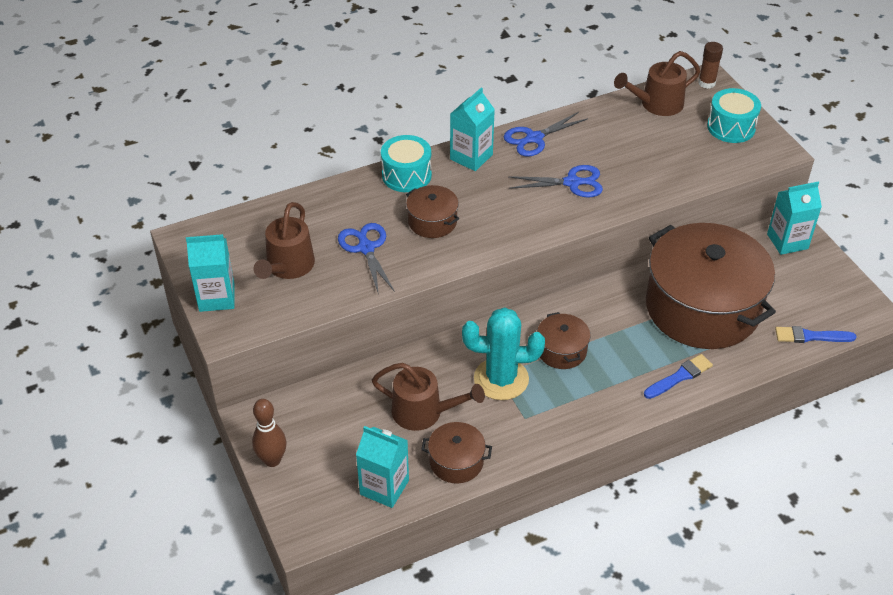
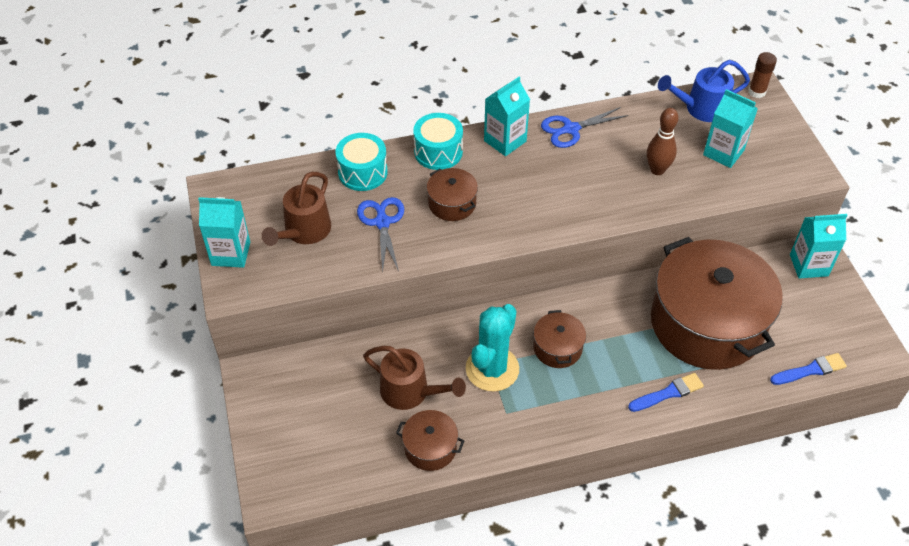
camera: 10 degrees right, 5 degrees up
(272, 460) = (258, 418): brown bowling pin -> brown bowling pin (657, 170)
(384, 487) = (356, 463): turquoise carton -> turquoise carton (723, 152)
(501, 379) = (492, 369): turquoise cactus -> turquoise cactus turned 75 degrees counterclockwise
(572, 183) = (598, 181): blue scissors -> none
(656, 104) = (701, 108): brown watering can -> blue watering can
(731, 127) = (771, 142): turquoise drum -> turquoise drum (362, 172)
(811, 336) = (810, 370): blue brush -> blue brush turned 150 degrees clockwise

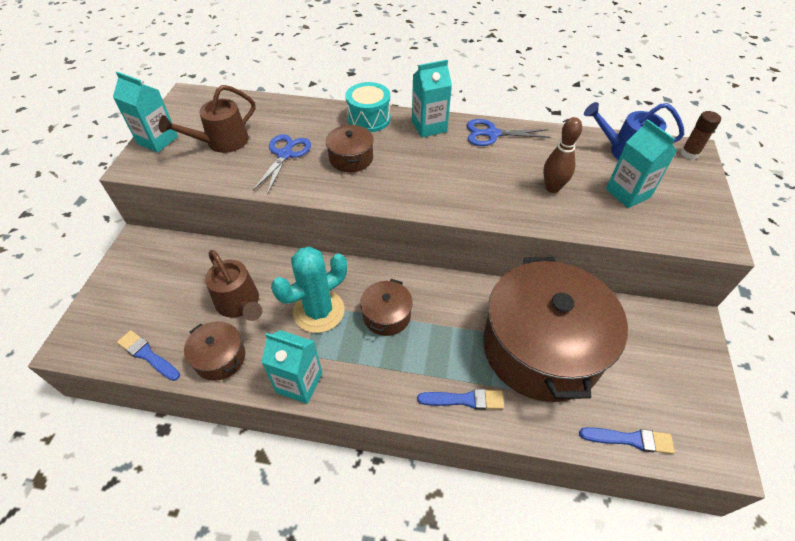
camera: 25 degrees right, 0 degrees up
(358, 474) = (147, 355): none -> blue brush
(362, 172) = (299, 115): turquoise drum -> none
(808, 265) = (677, 332): turquoise carton -> turquoise carton (299, 383)

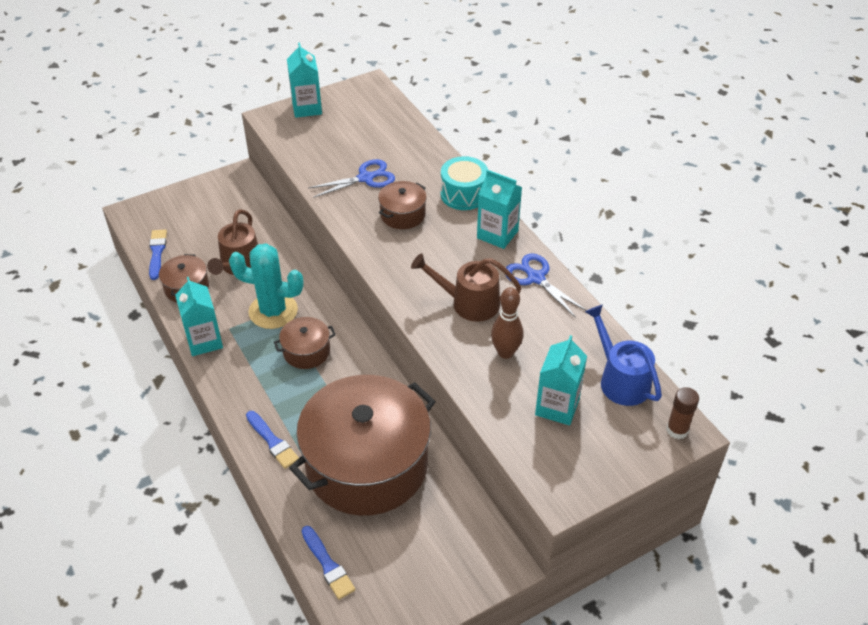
camera: 50 degrees right, 5 degrees down
(222, 142) = (341, 138): brown watering can -> brown watering can (468, 303)

